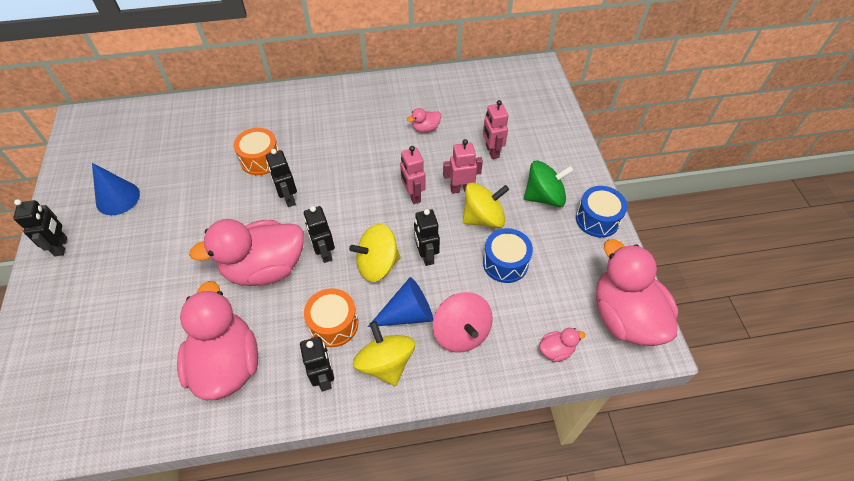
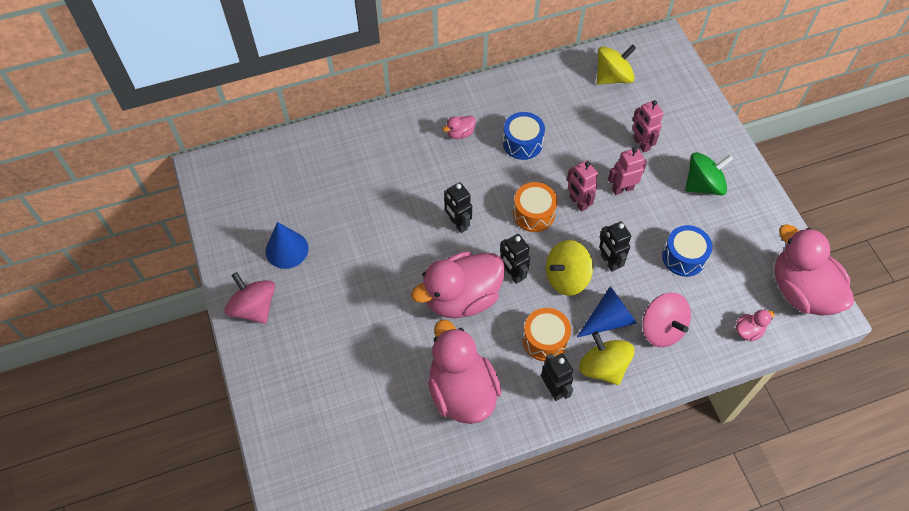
camera: 10 degrees left, 5 degrees up
(61, 246) = (254, 308): black robot -> pink spinning top
(261, 160) = (414, 187): orange drum -> orange drum (533, 214)
(425, 128) = (568, 128): pink duck -> pink duck (460, 133)
(483, 218) = (651, 215): yellow spinning top -> yellow spinning top (612, 77)
(597, 219) = (757, 201): blue drum -> blue drum (522, 143)

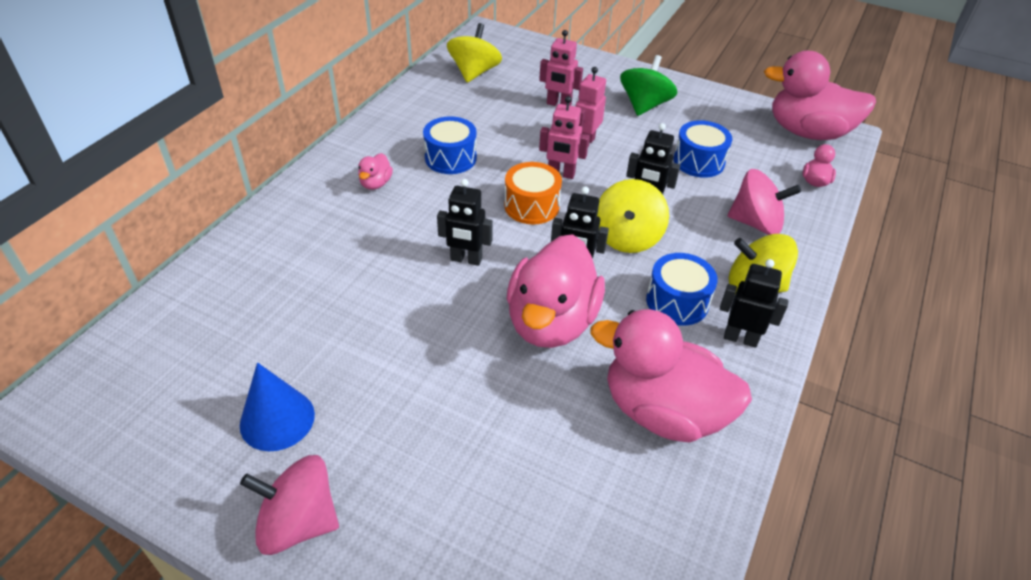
camera: 45 degrees left, 15 degrees down
(545, 340) = (677, 302): orange drum -> blue drum
(608, 319) = (706, 246): blue cone -> none

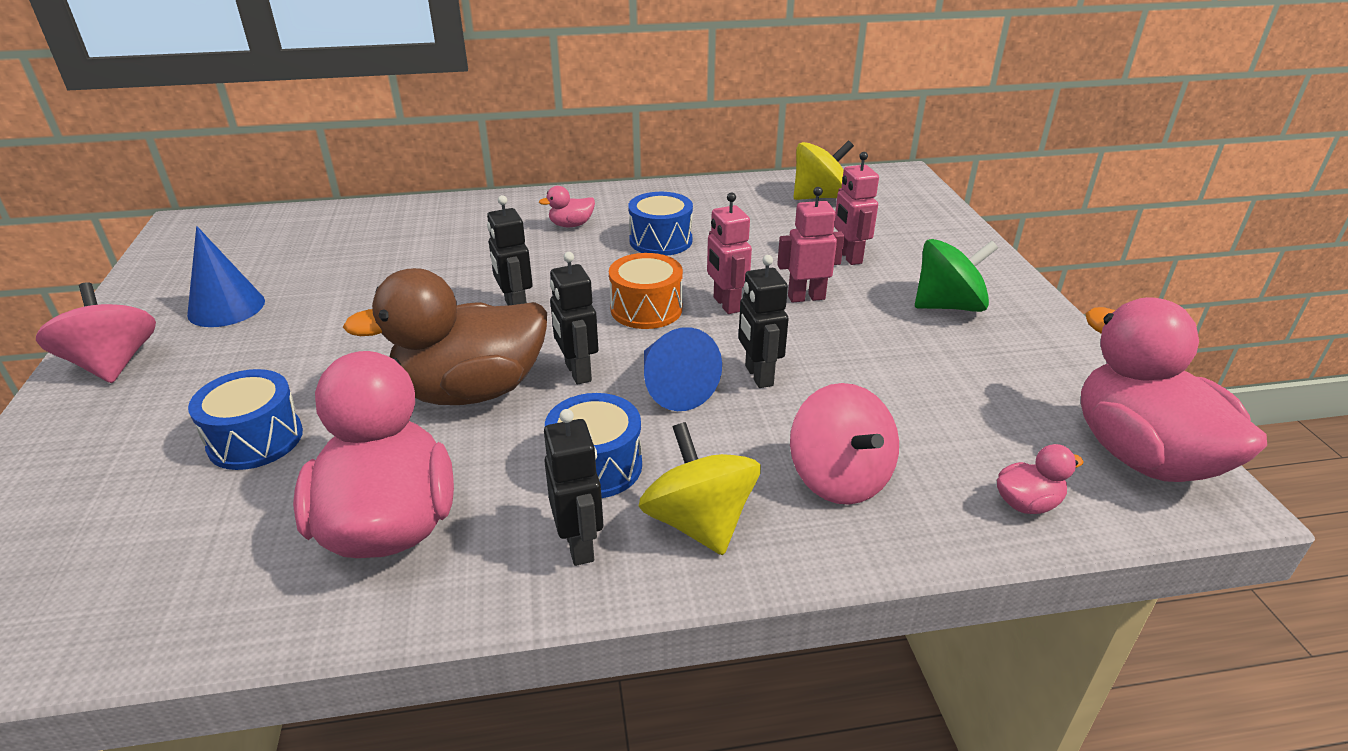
camera: 55 degrees right, 10 degrees down
(551, 322) = (471, 391): pink duck -> brown duck
(627, 237) = (672, 387): yellow spinning top -> blue cone
(699, 161) = (901, 384): blue drum -> blue drum (255, 439)

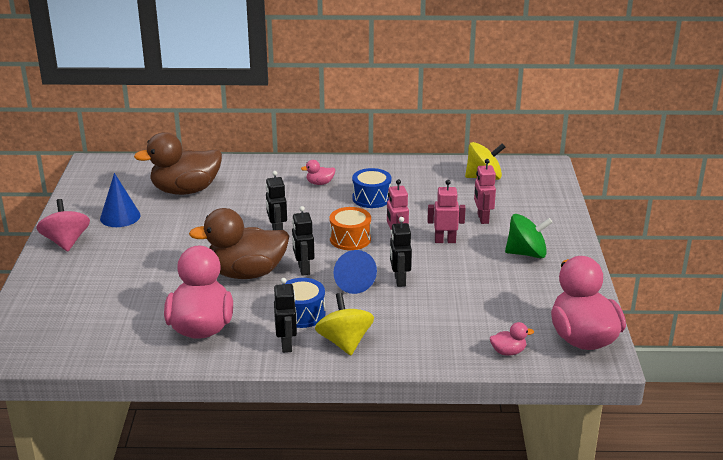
camera: 10 degrees right, 5 degrees down
(255, 439) = (139, 285): blue drum -> none
(347, 254) = (185, 190): none -> brown duck
(839, 478) = (420, 331): pink spinning top -> none

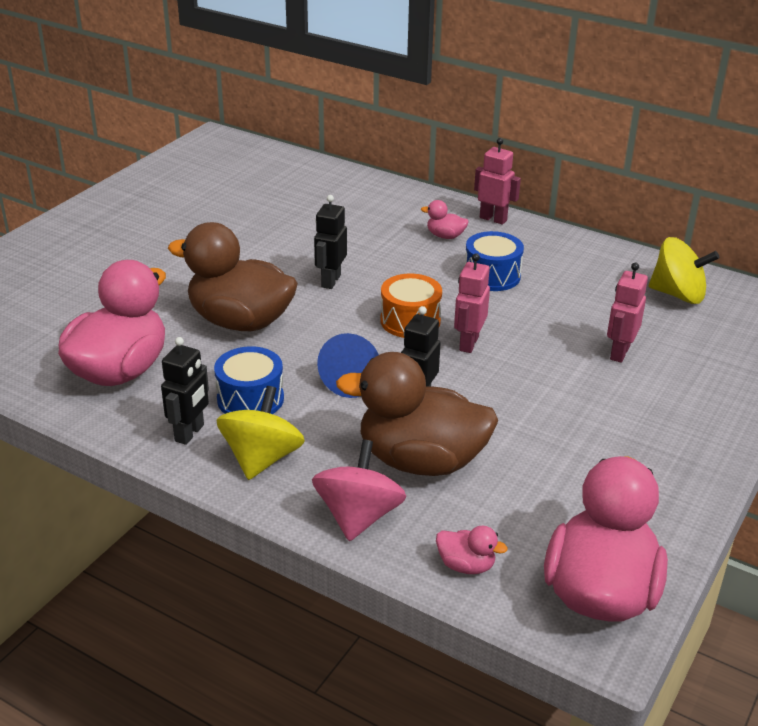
camera: 30 degrees right, 5 degrees up
(66, 242) = (92, 218): pink spinning top -> pink spinning top (358, 516)
(120, 217) = (177, 207): blue cone -> none
(185, 190) = (279, 197): brown duck -> brown duck (421, 461)
(303, 269) = (312, 340): black robot -> none
(445, 241) = (534, 366): pink robot -> pink robot (493, 219)
(526, 253) = (637, 426): green spinning top -> none

